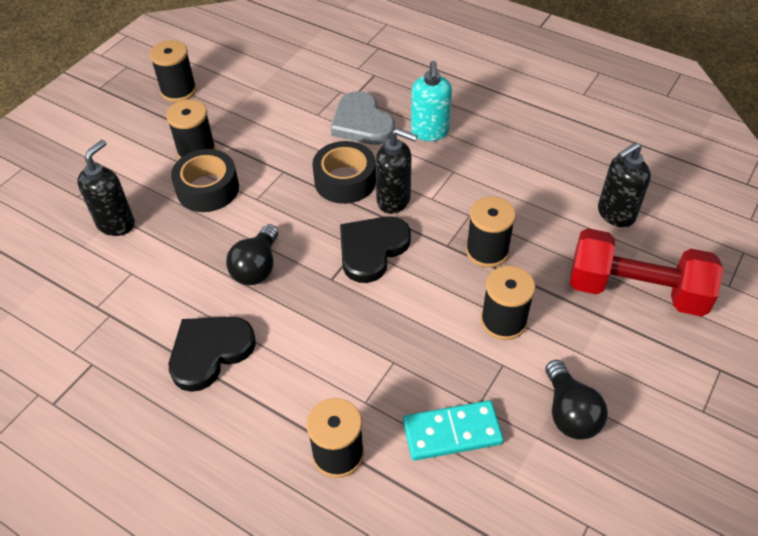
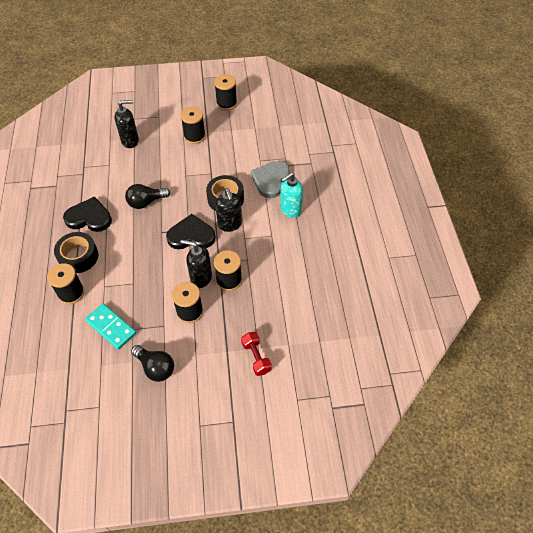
camera: 50 degrees right, 5 degrees up
(208, 189) = (176, 155): black tape -> black tape (78, 257)
(569, 412) = (155, 367): black light bulb -> black light bulb turned 90 degrees counterclockwise
(615, 214) = (304, 321): black soap dispenser -> black soap dispenser (201, 278)
(635, 291) = (256, 357): red dumbbell -> red dumbbell, size x0.50

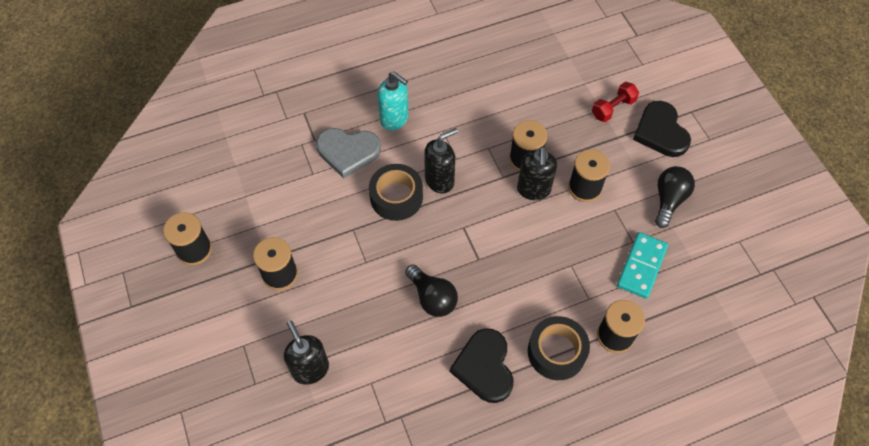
camera: 105 degrees left, 5 degrees up
(191, 235) = (472, 220): black heart -> black heart (660, 132)

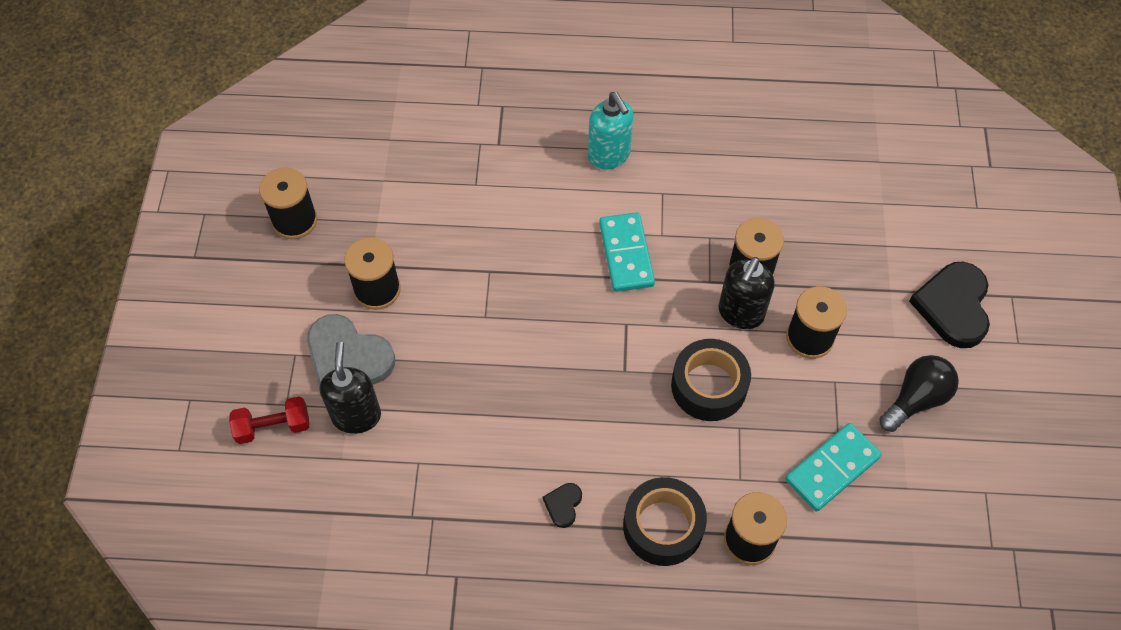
camera: 25 degrees right, 0 degrees up
(348, 152) = (531, 175): grey heart -> grey heart (348, 357)
(396, 197) = (562, 253): black tape -> black tape (709, 386)
(432, 298) = (543, 394): black light bulb -> none
(440, 180) = (626, 254): black soap dispenser -> turquoise domino
(484, 367) = (563, 505): black heart -> black heart, size x0.46
(613, 108) = (903, 250): red dumbbell -> red dumbbell (273, 427)

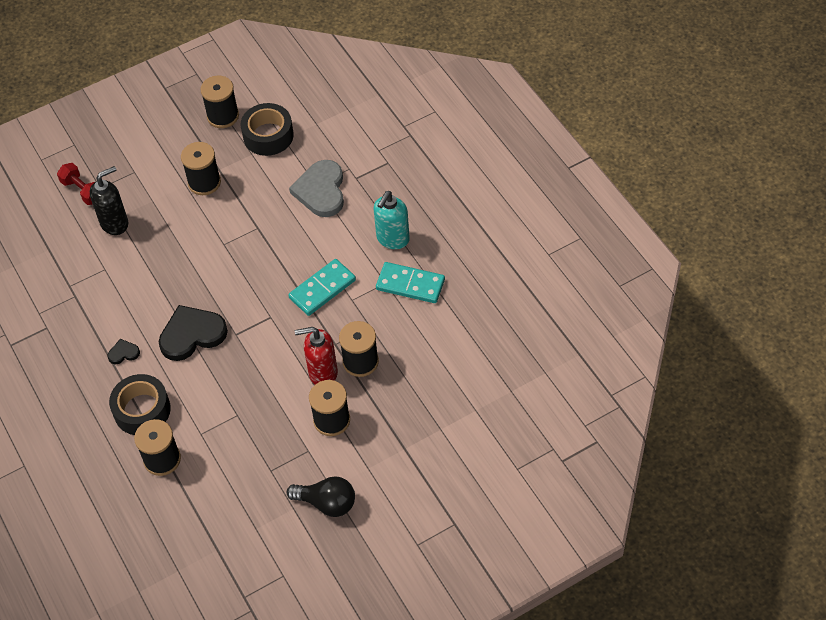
camera: 60 degrees right, 5 degrees down
(348, 357) = (149, 196): grey heart -> grey heart (321, 191)
(709, 386) = (255, 383): black tape -> black tape (268, 135)
(740, 313) = (322, 373): black soap dispenser -> red soap dispenser
(832, 469) = (241, 480): turquoise domino -> turquoise domino (410, 285)
(953, 306) = (419, 492): black heart -> black heart (192, 334)

